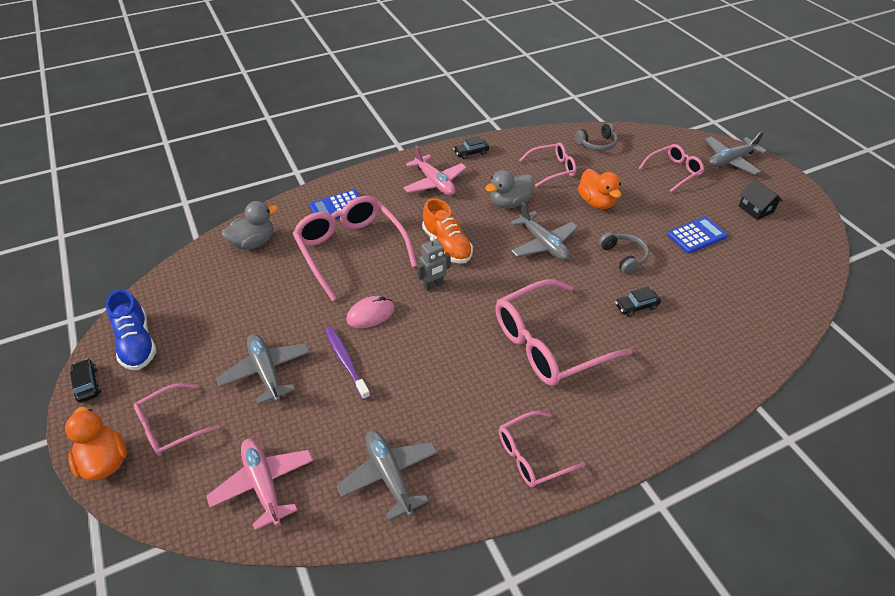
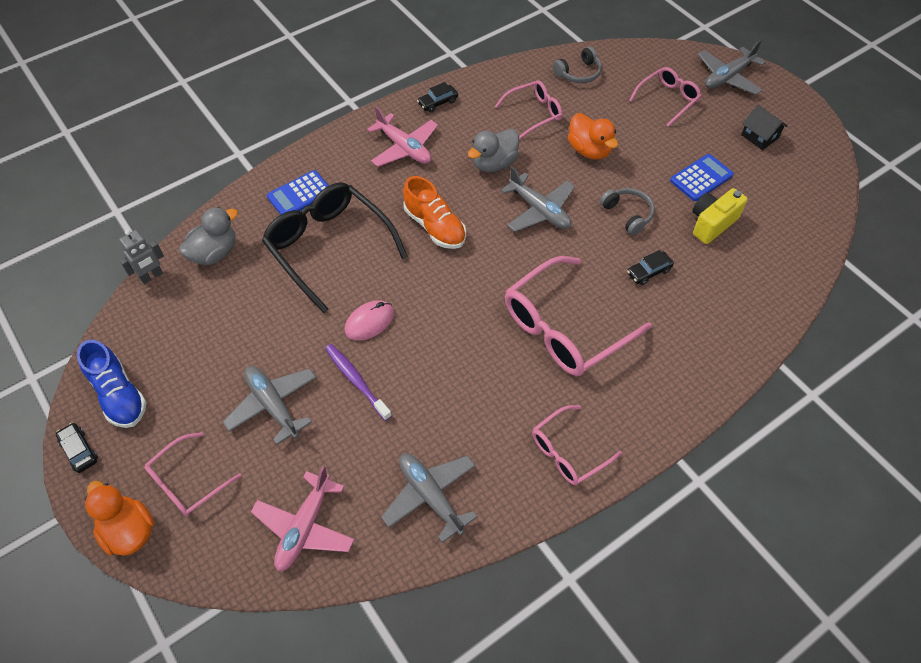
camera: 10 degrees left, 10 degrees up
(263, 484) = (305, 527): pink plane -> pink plane turned 120 degrees counterclockwise
(351, 249) = (328, 247): pink glasses -> black glasses
(433, 285) = (430, 278): grey robot -> grey robot (152, 276)
(702, 274) = (712, 224): none -> yellow camera

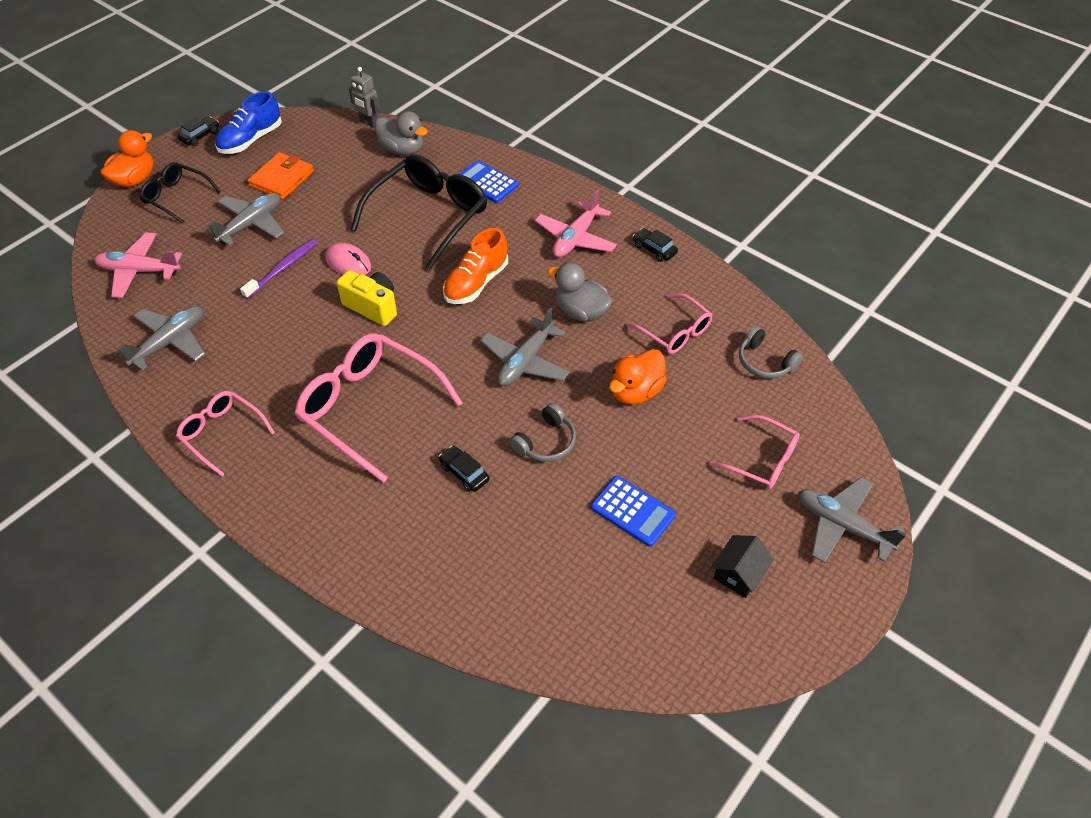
camera: 75 degrees right, 5 degrees down
(187, 482) = (176, 197): pink glasses -> black glasses
(208, 369) = (282, 179): none -> orange wallet
(712, 224) = (558, 530): yellow camera -> yellow camera (372, 307)

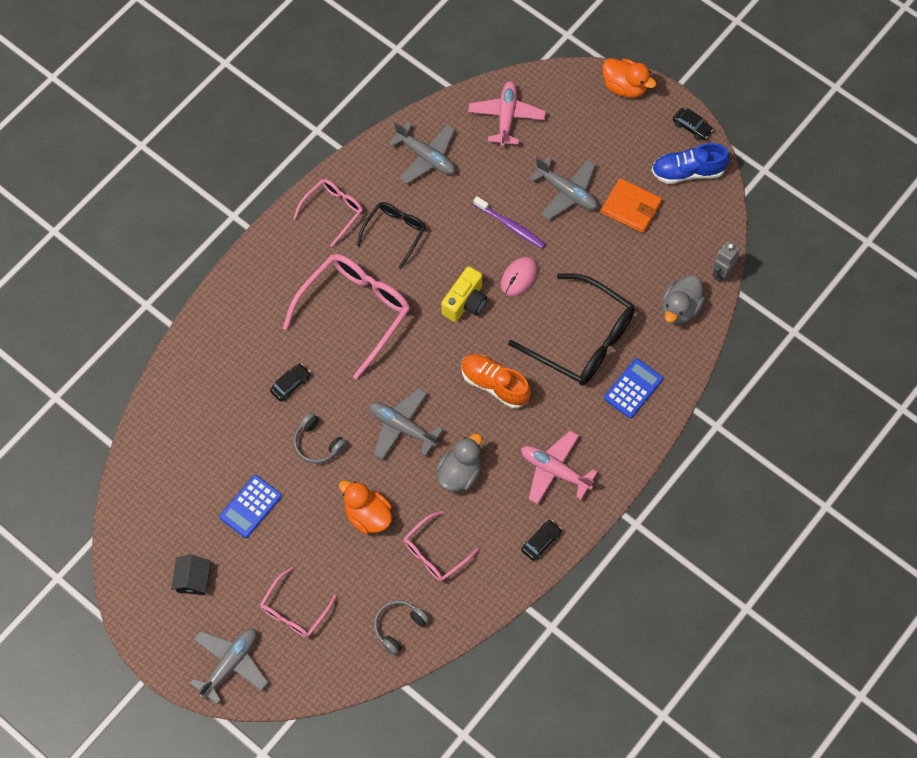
camera: 90 degrees right, 15 degrees up
(176, 197) = (602, 125): black glasses -> black glasses (395, 232)
(251, 140) = (688, 172): blue shoe -> blue shoe turned 45 degrees counterclockwise
(738, 574) = (193, 579): black house -> black house turned 60 degrees clockwise

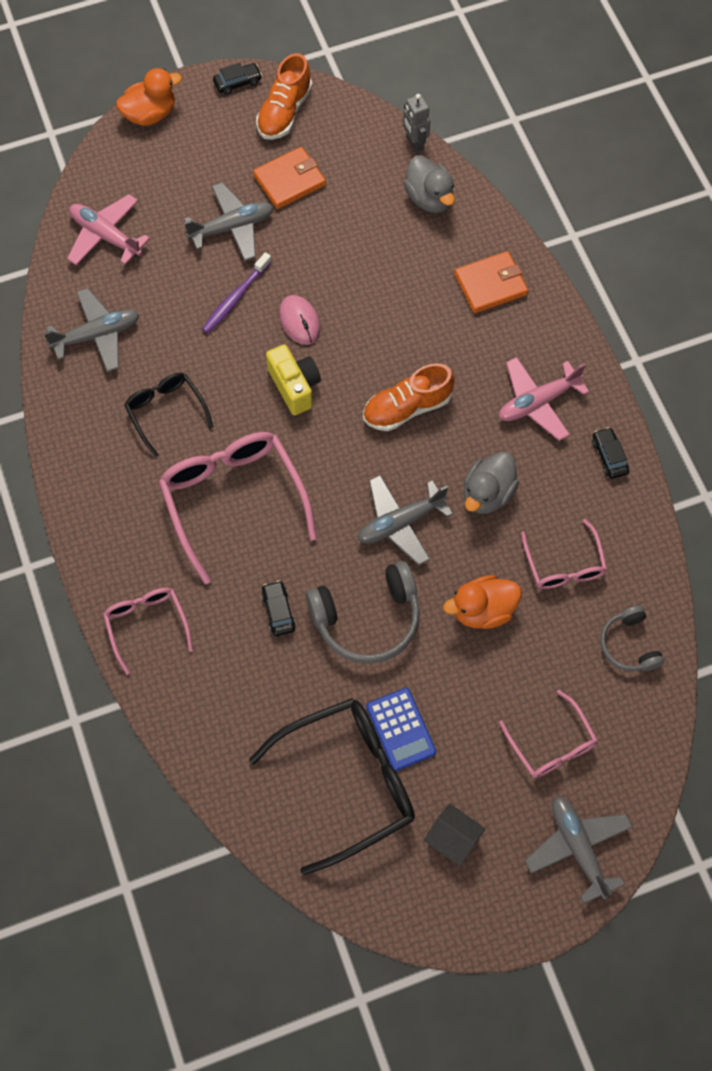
camera: 60 degrees left, 0 degrees up
(318, 443) = (367, 619): grey headphones -> grey headphones, size x1.70
(333, 211) = (96, 459): pink glasses -> pink glasses (147, 624)
(459, 473) = (487, 494): grey duck -> grey duck turned 120 degrees counterclockwise
(511, 226) = (235, 298): purple toothbrush -> purple toothbrush turned 150 degrees clockwise
(582, 339) = (408, 300): black glasses -> black glasses (349, 782)
(633, 388) = (490, 284): blue calculator -> orange wallet
(688, 172) = (284, 112): blue shoe -> orange shoe

